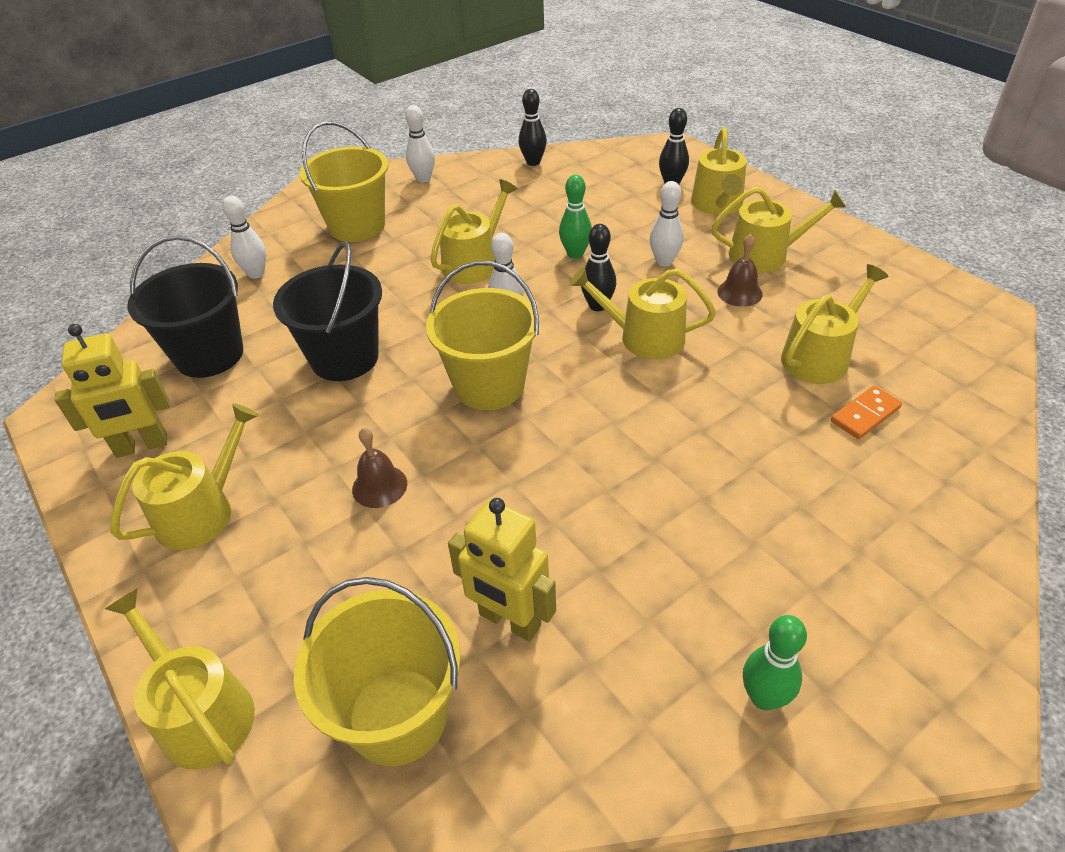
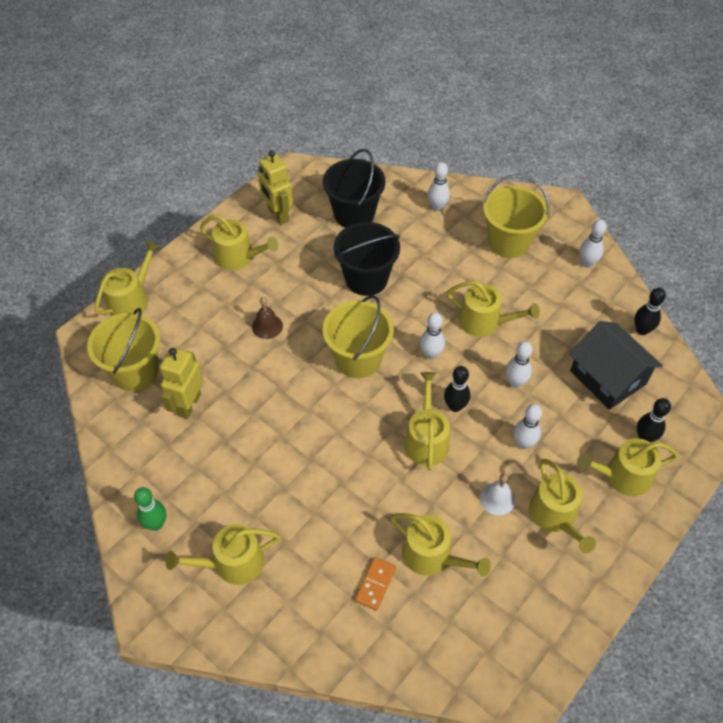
camera: 75 degrees right, 10 degrees up
(575, 254) = (515, 382): green bowling pin -> white bowling pin
(588, 192) = (608, 377): none -> black house
(739, 292) = (497, 499): brown bell -> white bell
(841, 580) = (232, 563): none -> yellow watering can
(865, 415) = (375, 584): orange domino -> orange domino turned 75 degrees clockwise

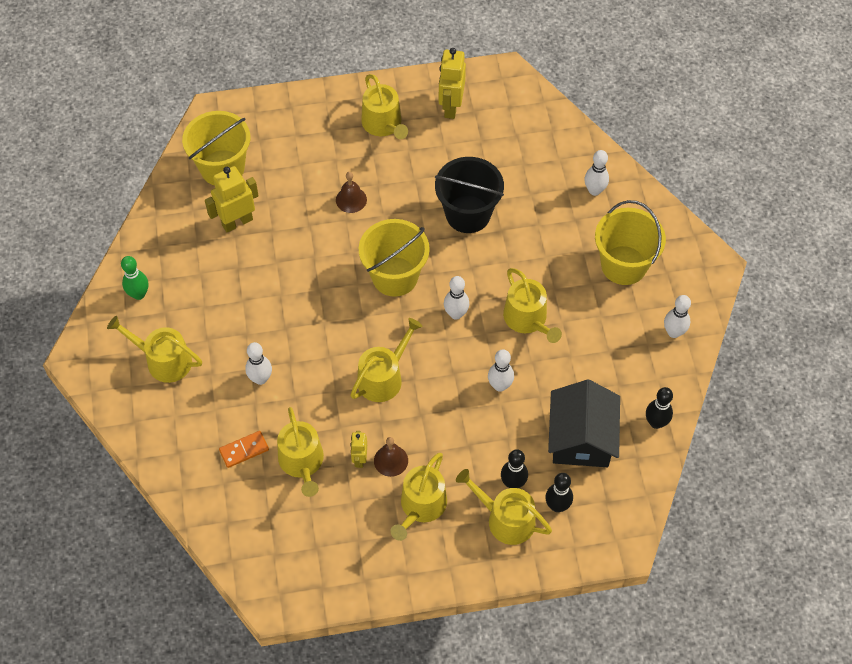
camera: 40 degrees right, 5 degrees up
(131, 300) = (270, 106): yellow watering can -> none
(354, 214) = (515, 149): black bucket -> none
(455, 406) = (432, 369): black bowling pin -> black bowling pin (513, 483)
(473, 517) = (359, 459): none -> yellow robot
(497, 499) = (391, 460): white bell -> brown bell
(523, 443) = (455, 436): white bowling pin -> white bowling pin (260, 379)

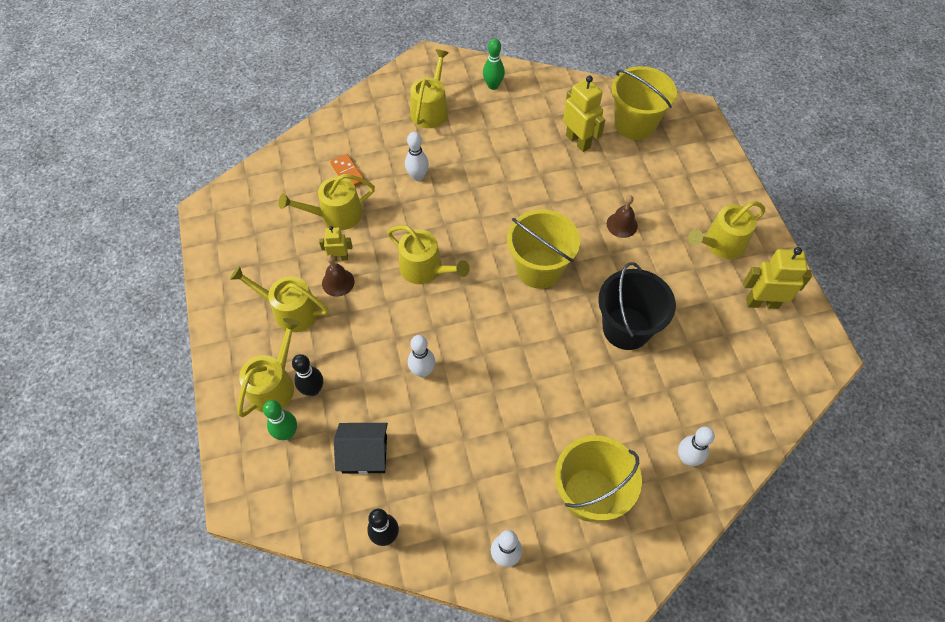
camera: 85 degrees right, 0 degrees up
(456, 314) = (503, 325): white bowling pin -> none
(528, 319) = (504, 394): yellow watering can -> none
(557, 506) = (287, 433): black bowling pin -> green bowling pin
(581, 438) = (364, 454): black house -> black house, size x0.66

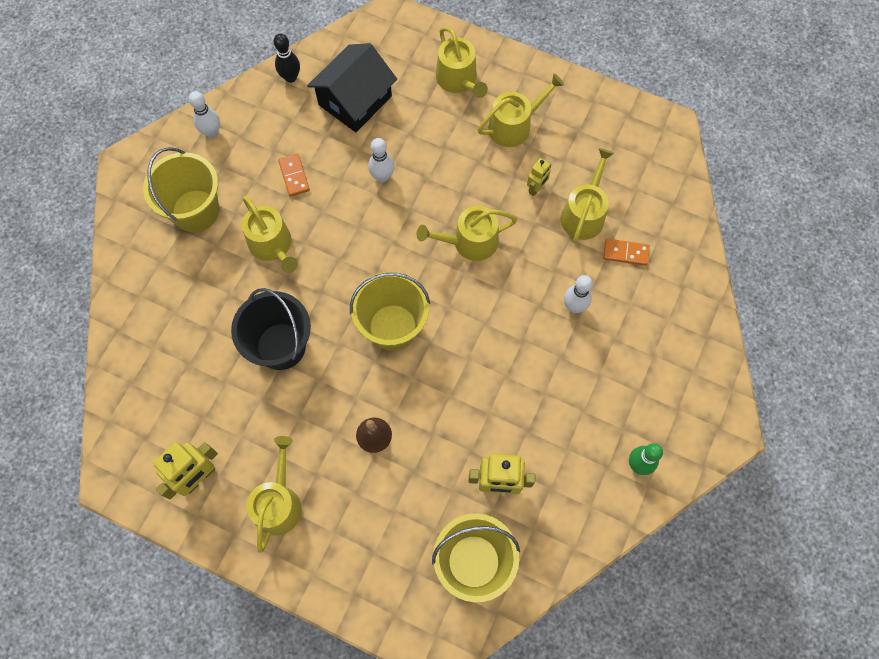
camera: 130 degrees right, 10 degrees up
(287, 433) = (414, 66): green bowling pin -> none
(313, 389) = (432, 100): black bowling pin -> none
(338, 282) = (512, 172): brown bell -> none
(364, 454) = (355, 100): black house -> black house, size x1.51
(431, 110) = (650, 379): yellow watering can -> yellow watering can (272, 245)
(483, 441) = (294, 176): none -> orange domino
(687, 458) = (153, 294): white bowling pin -> none

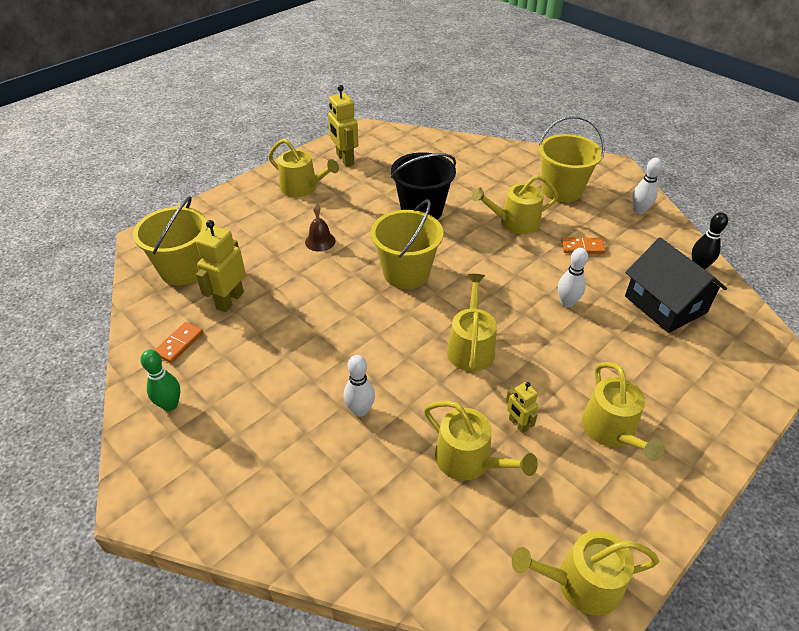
camera: 110 degrees right, 25 degrees down
(458, 80) = (686, 396): yellow watering can -> yellow watering can (580, 583)
(625, 253) = (401, 485): orange domino -> orange domino (179, 344)

